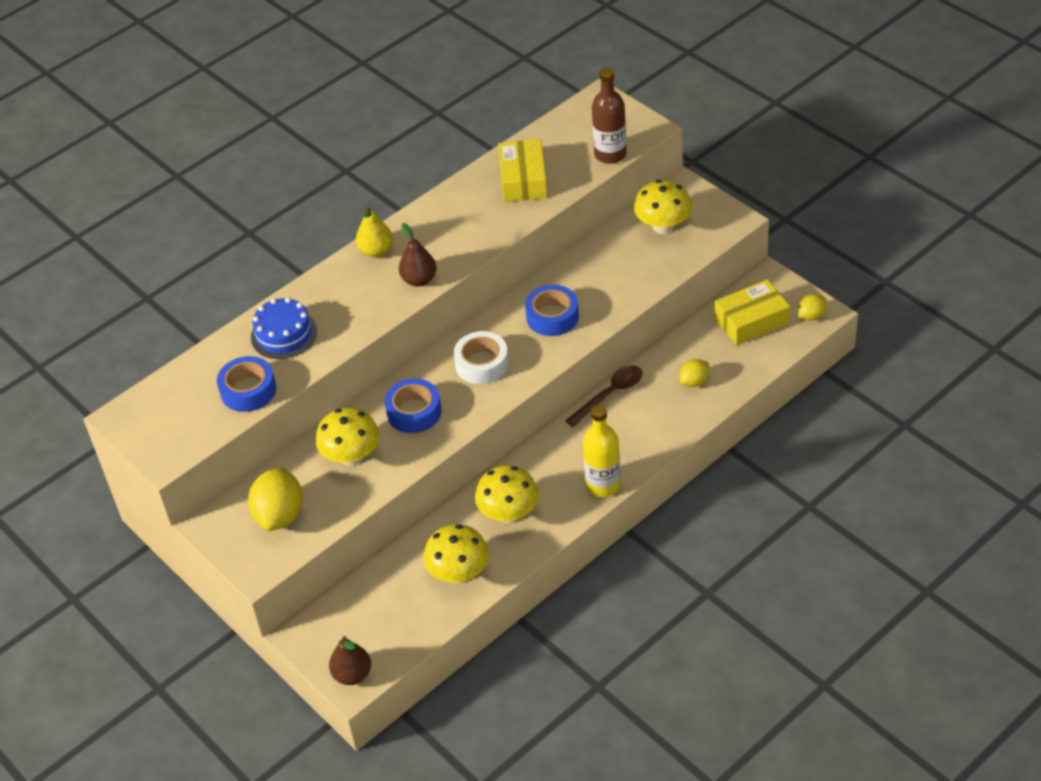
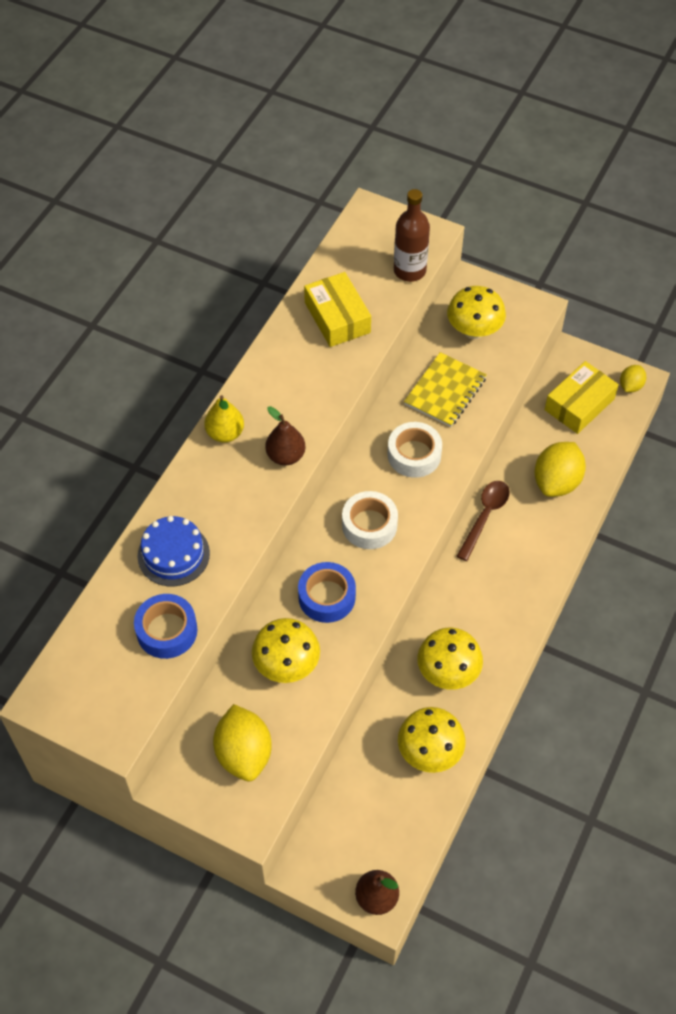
camera: 25 degrees left, 10 degrees up
(552, 317) = (414, 455): blue tape -> white tape
(603, 485) = (523, 615): yellow bottle -> none
(609, 271) = (445, 391): none -> yellow notebook
(694, 381) = (556, 482): yellow lemon -> yellow lemon, size x1.85

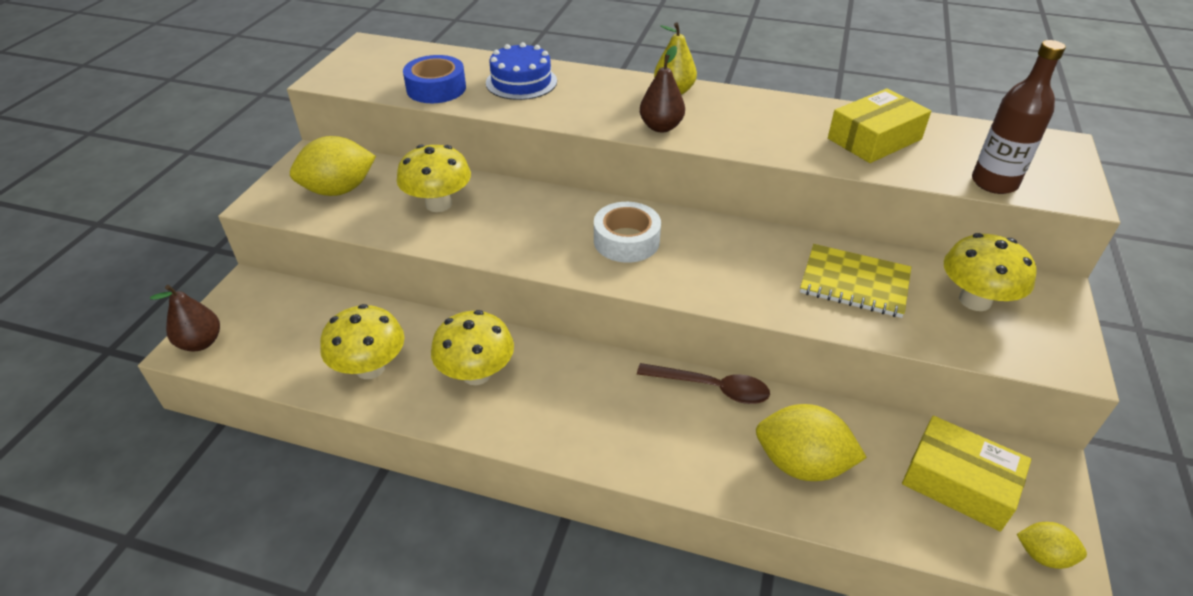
camera: 80 degrees right, 15 degrees down
(327, 597) = (524, 220): blue tape -> none
(414, 455) = (741, 265): white tape -> none

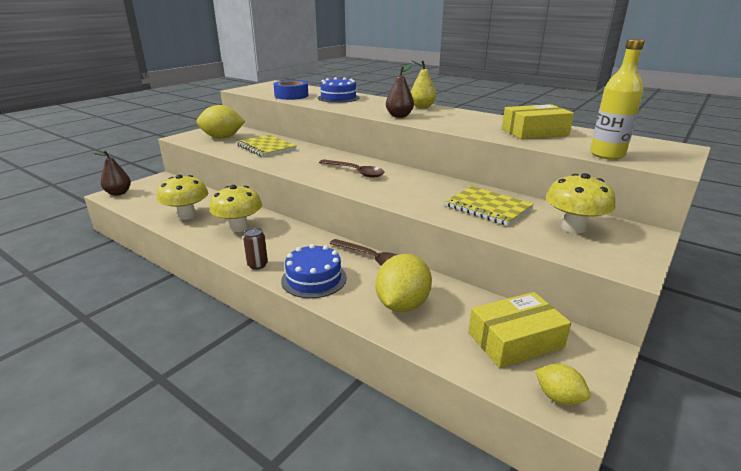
camera: 20 degrees right, 15 degrees down
(438, 204) = (266, 147): yellow mushroom -> yellow notebook
(562, 446) = (257, 265): none -> brown can
(626, 241) = (355, 172): white tape -> brown spoon
(660, 451) = (314, 279): none -> blue cake
(801, 464) = (402, 305): yellow lemon -> yellow lemon turned 75 degrees clockwise
(958, 483) = (515, 340): yellow box -> yellow box turned 75 degrees counterclockwise
(994, 183) = (607, 155): brown bottle -> yellow bottle

